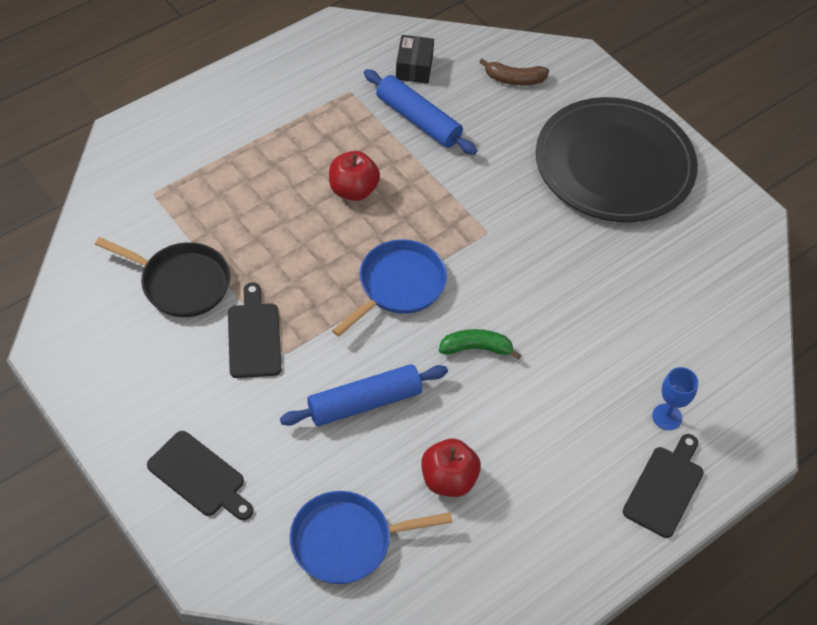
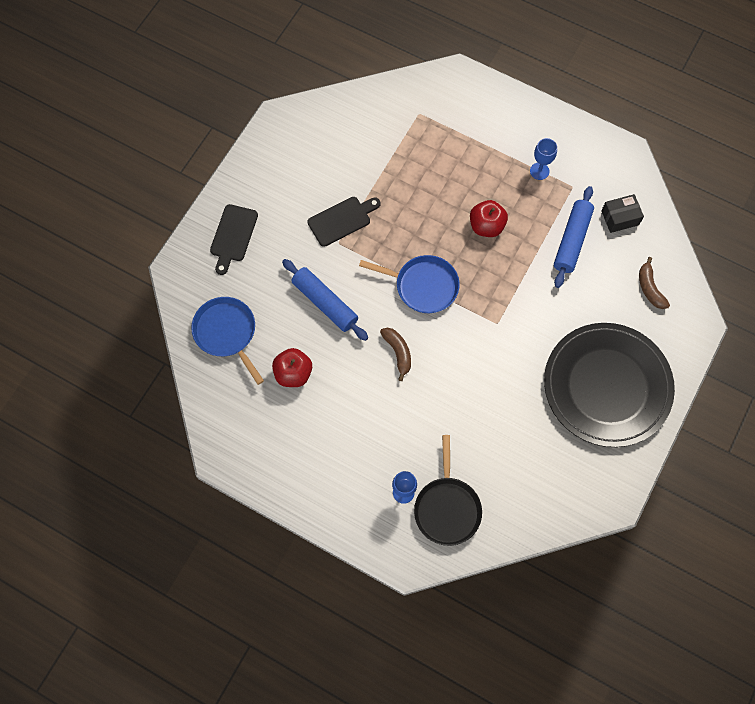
camera: 70 degrees right, 15 degrees up
(181, 283) = (360, 162): black pan -> black pan (447, 508)
(310, 111) = (539, 171): none -> blue goblet
(476, 348) = (398, 353): green banana -> brown banana
(665, 488) = (348, 508): black cutting board -> none

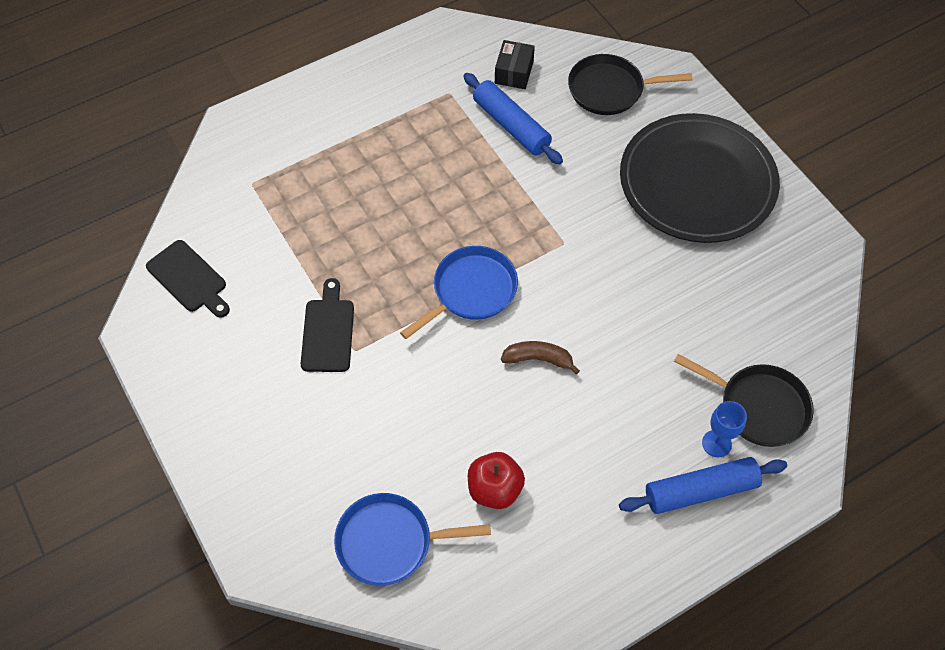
camera: 60 degrees left, 10 degrees down
(233, 236) = (260, 466): black cutting board -> black cutting board (189, 279)
(325, 303) = (424, 405): blue rolling pin -> blue rolling pin (700, 490)
(486, 226) = (440, 192): red apple -> none
(539, 171) = (409, 111): blue goblet -> none
(649, 288) = (609, 89): brown banana -> black pan

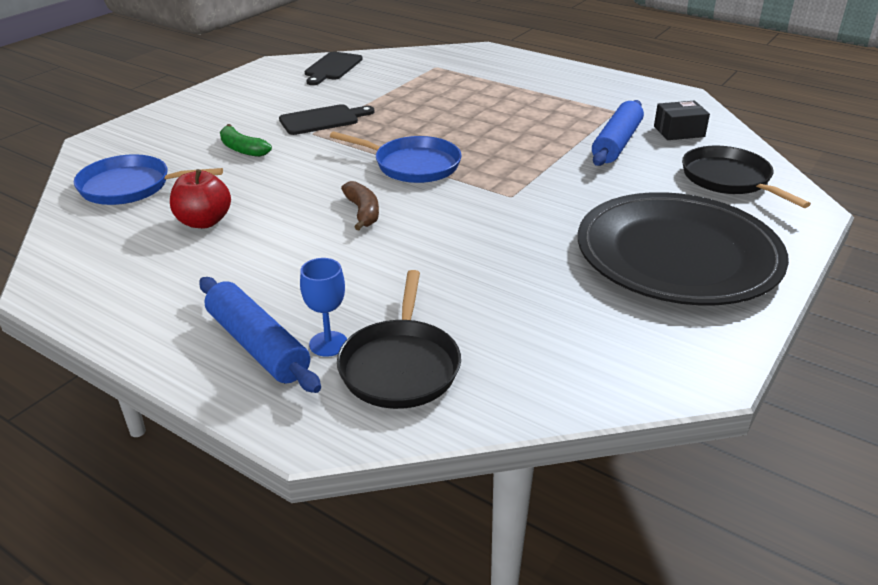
camera: 65 degrees right, 25 degrees down
(357, 422) = (242, 149): none -> green banana
(389, 542) = (130, 187): blue pan -> blue pan turned 60 degrees counterclockwise

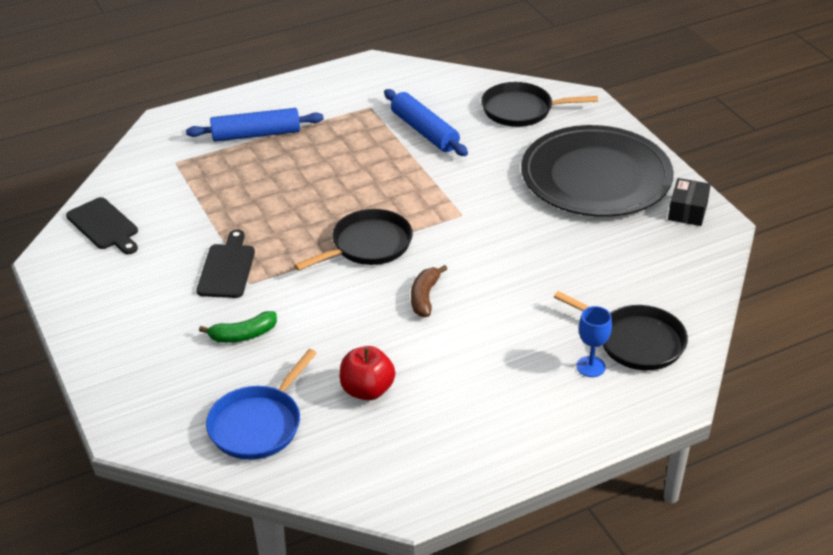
camera: 60 degrees left, 5 degrees up
(258, 345) = (570, 401): blue rolling pin -> blue rolling pin (256, 134)
(363, 212) = (425, 297): brown banana -> brown banana turned 90 degrees counterclockwise
(413, 165) = (368, 245): blue pan -> black pan
(679, 131) = (432, 95): black box -> black box (687, 211)

